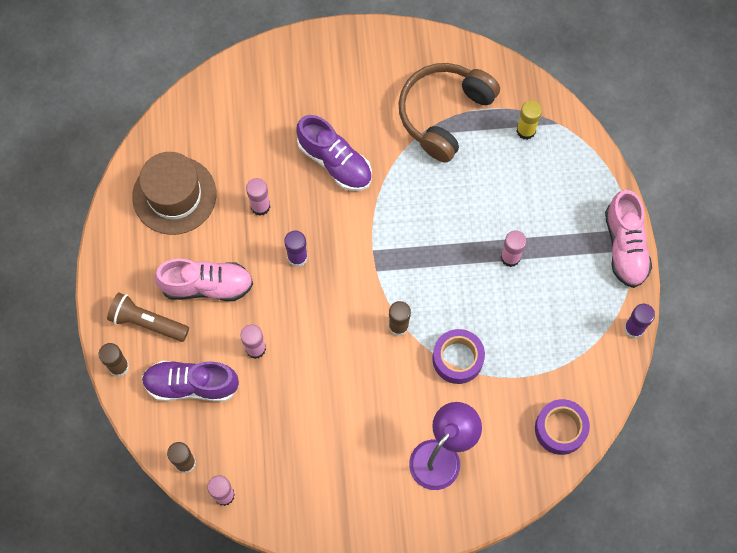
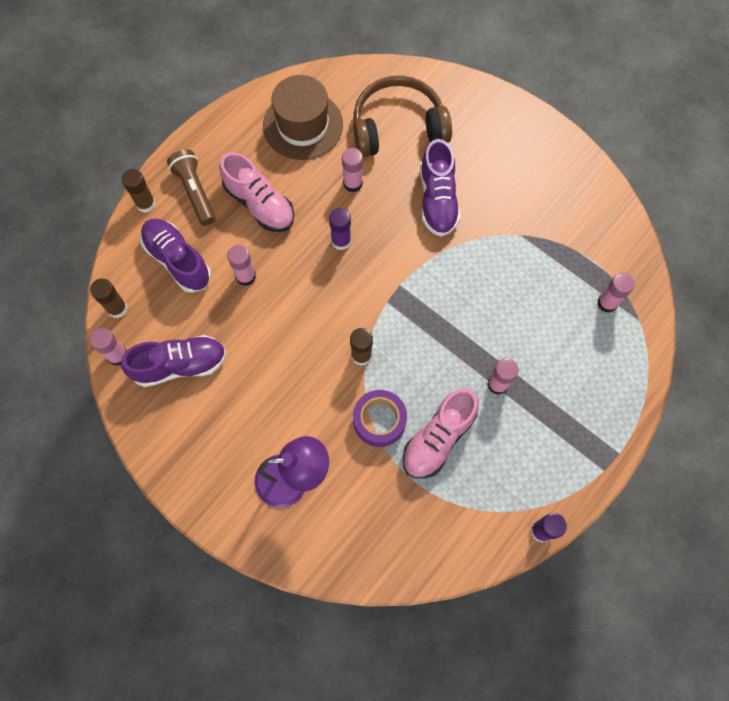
camera: 45 degrees right, 0 degrees up
(277, 457) = (180, 365): none -> purple shoe
(444, 114) = (554, 236): brown headphones -> brown headphones (398, 127)
(526, 130) = (607, 303): yellow glue stick -> pink glue stick
(560, 429) = (402, 550): purple tape -> none
(625, 246) = (599, 461): pink shoe -> pink shoe (438, 438)

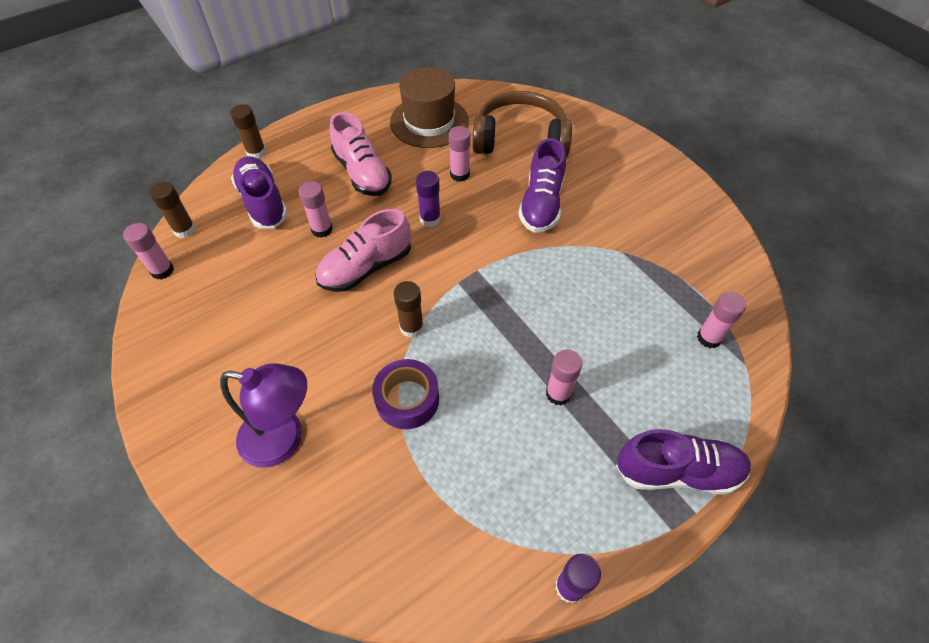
camera: 15 degrees right, 15 degrees down
(180, 365) = (218, 293): purple shoe -> purple shoe (677, 471)
(195, 192) = (306, 152): brown flashlight -> none
(438, 438) = (470, 436): pink shoe -> pink shoe (366, 267)

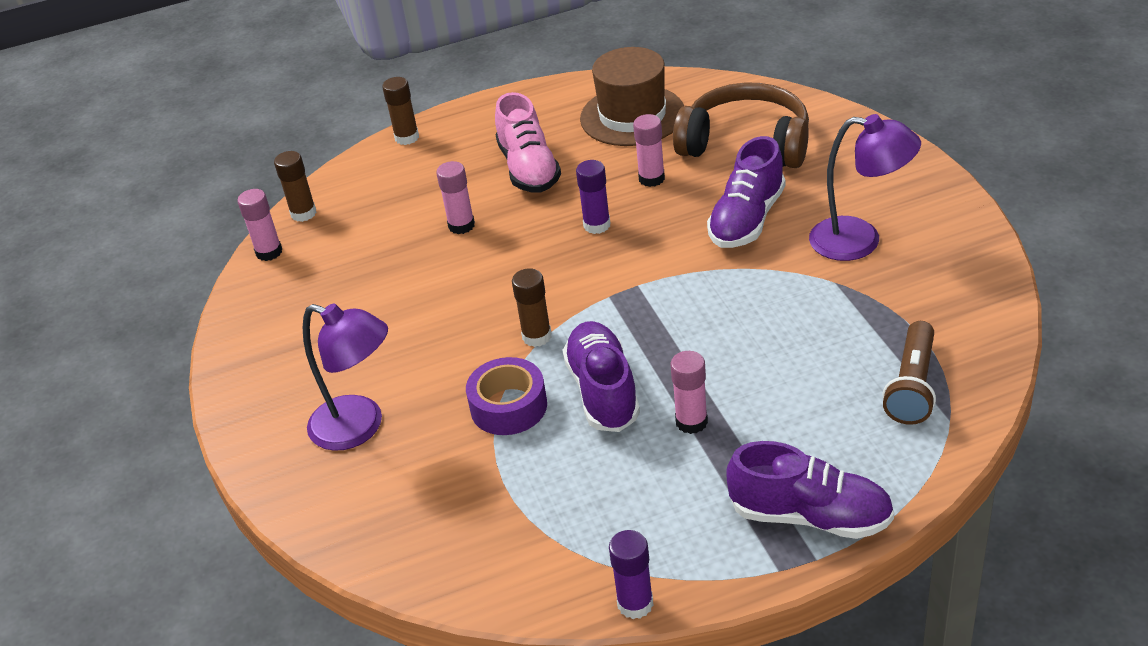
camera: 20 degrees right, 15 degrees down
(263, 202) = (400, 192): purple shoe -> purple shoe (603, 391)
(366, 267) = (502, 270): pink shoe -> none
(628, 215) = (860, 241): none -> purple lamp
(709, 338) = (912, 386): pink glue stick -> brown flashlight

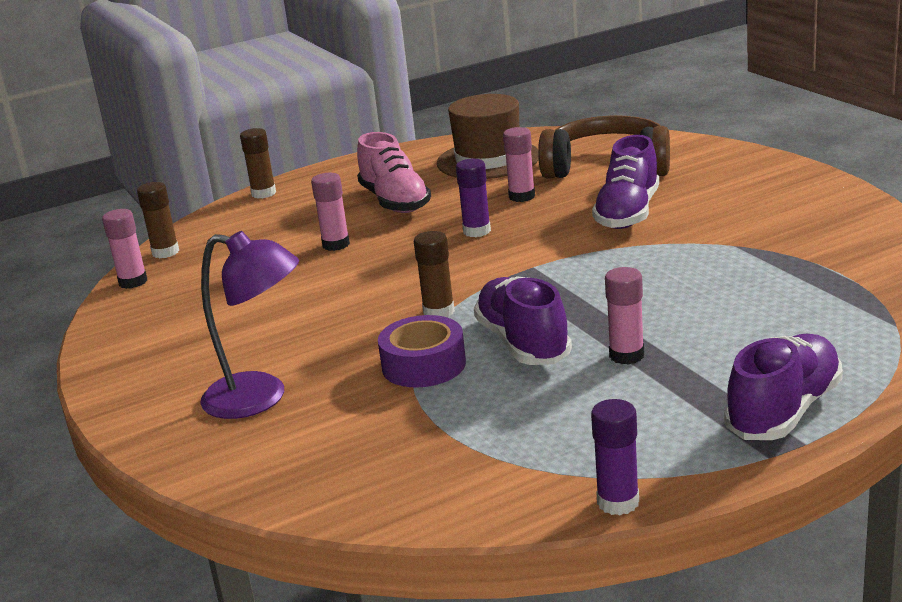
camera: 10 degrees left, 15 degrees down
(810, 516) = (784, 411): purple shoe -> purple shoe turned 60 degrees counterclockwise
(860, 241) = (746, 216): purple lamp -> none
(912, 386) = (846, 306): brown flashlight -> none

